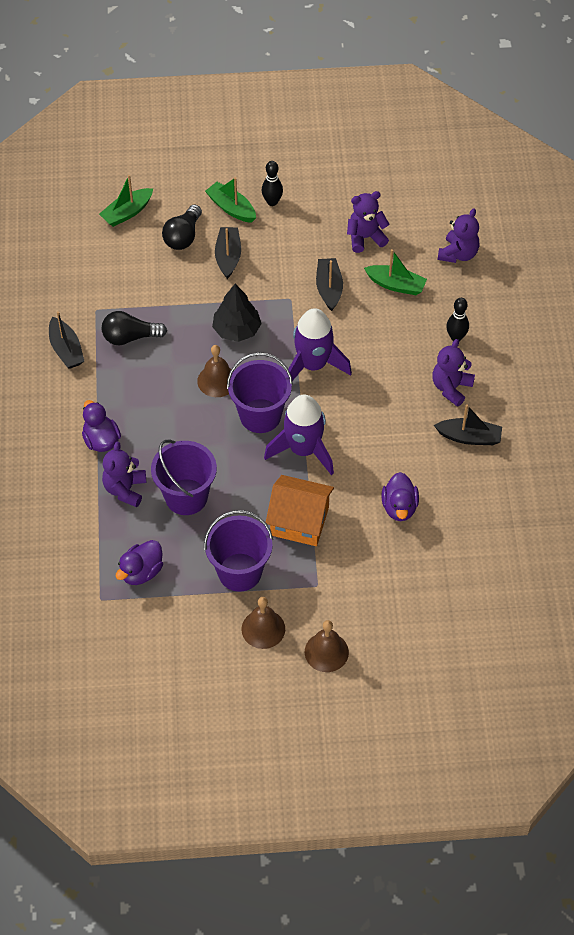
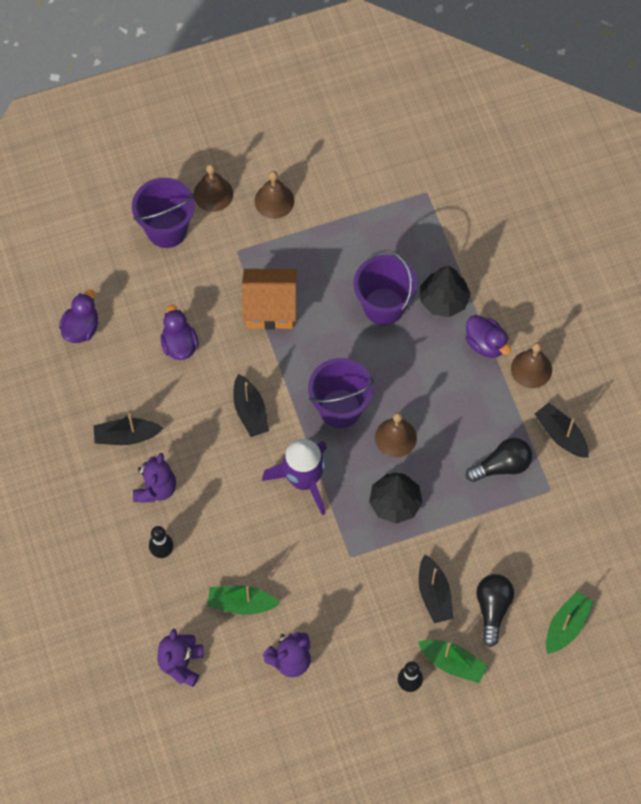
camera: 165 degrees right, 10 degrees up
(68, 409) = (531, 369): none -> brown bell
(125, 489) = (443, 300): purple teddy bear -> black tree
(141, 572) = (399, 225): purple duck -> purple duck (81, 328)
(239, 572) = (311, 246): purple bucket -> purple bucket (167, 230)
(303, 450) = (287, 382): purple rocket -> none
(329, 288) = (312, 580): black boat -> black boat (250, 411)

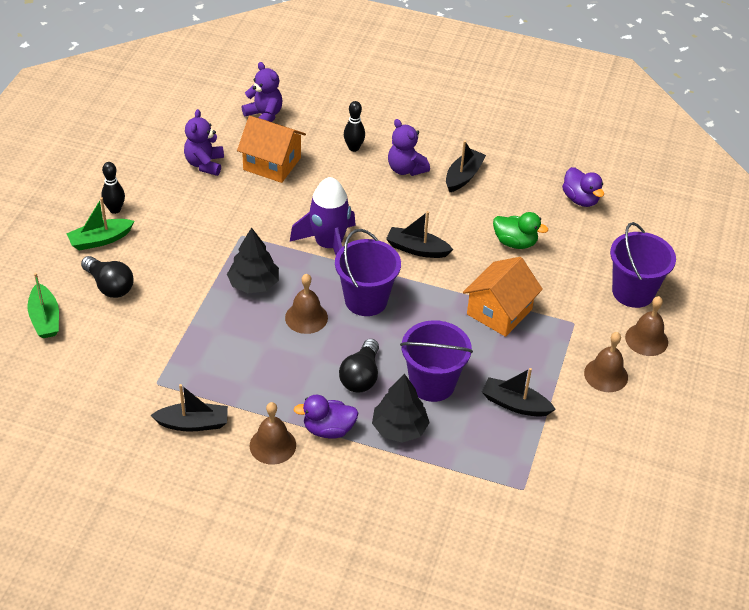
camera: 125 degrees right, 20 degrees down
(179, 344) = (515, 242): purple duck -> green duck
(241, 603) = (272, 163): green boat -> orange house
(434, 594) = (160, 261): black boat -> black boat (515, 404)
(502, 466) = (211, 366): black light bulb -> black light bulb (361, 376)

